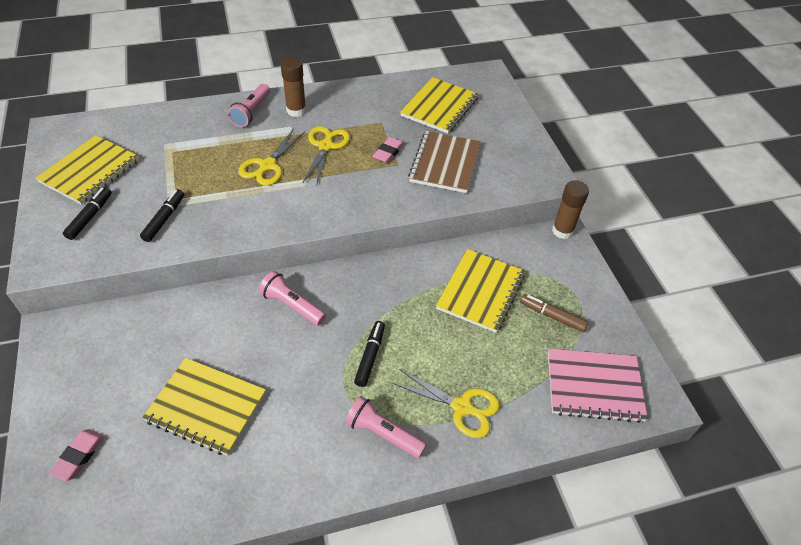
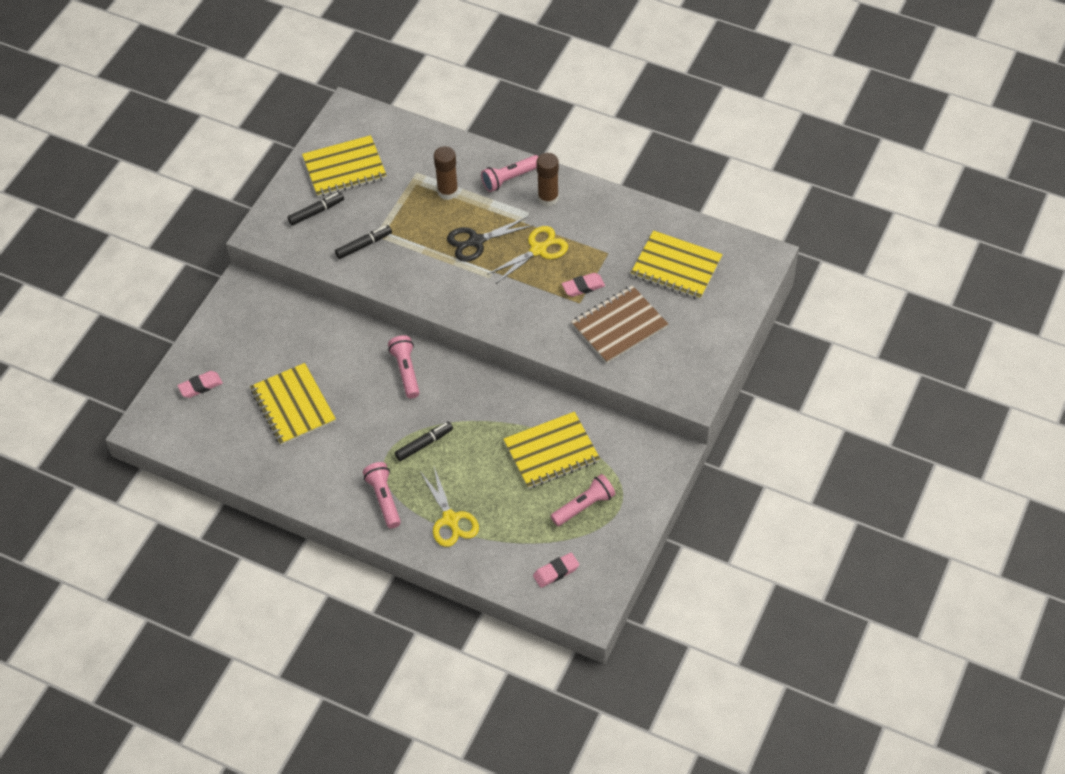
camera: 45 degrees right, 5 degrees up
(267, 165) = (476, 241): yellow scissors -> black scissors
(439, 107) = (676, 267): yellow notebook -> yellow notebook turned 45 degrees clockwise
(552, 316) = (584, 506): brown marker -> pink flashlight
(562, 231) = (675, 448): brown glue stick -> brown glue stick (447, 192)
(594, 386) = (556, 572): pink notebook -> pink eraser

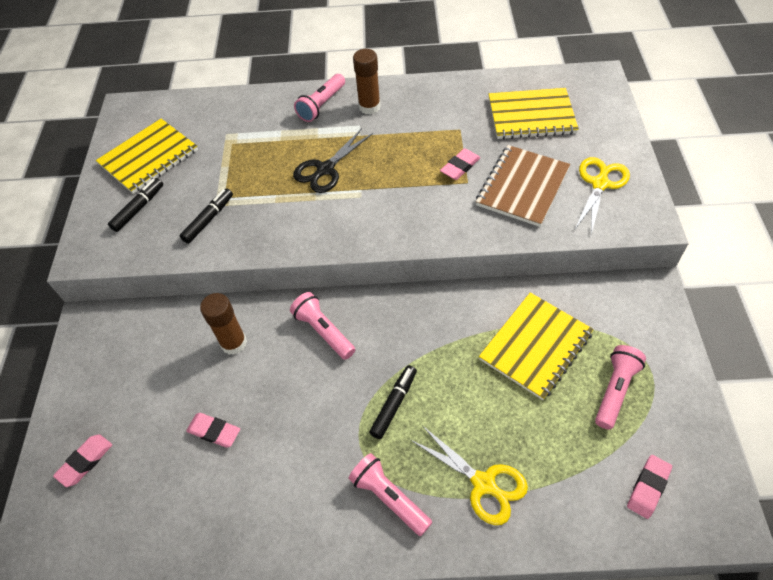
camera: 25 degrees left, 0 degrees up
(293, 406) = (214, 431): yellow notebook -> pink eraser
(447, 192) = (268, 138): brown glue stick -> brown glue stick (234, 343)
(538, 250) = (392, 153): yellow scissors -> yellow scissors (600, 184)

